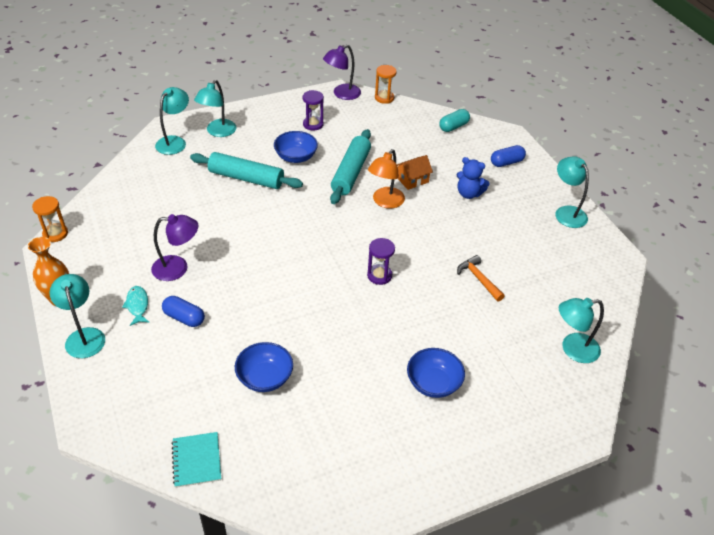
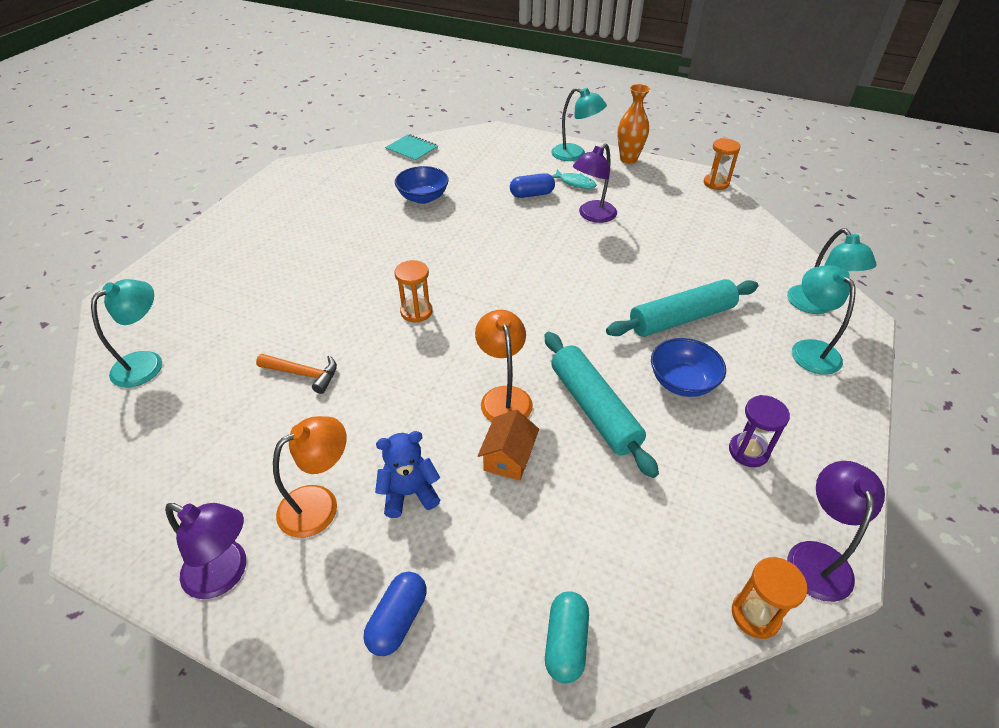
camera: 140 degrees right, 0 degrees up
(379, 275) = (416, 312): purple hourglass -> orange hourglass
(433, 383) = (282, 261): blue bowl -> none
(511, 213) = (319, 503): none -> orange lamp
(566, 212) = (226, 574): turquoise lamp -> purple lamp

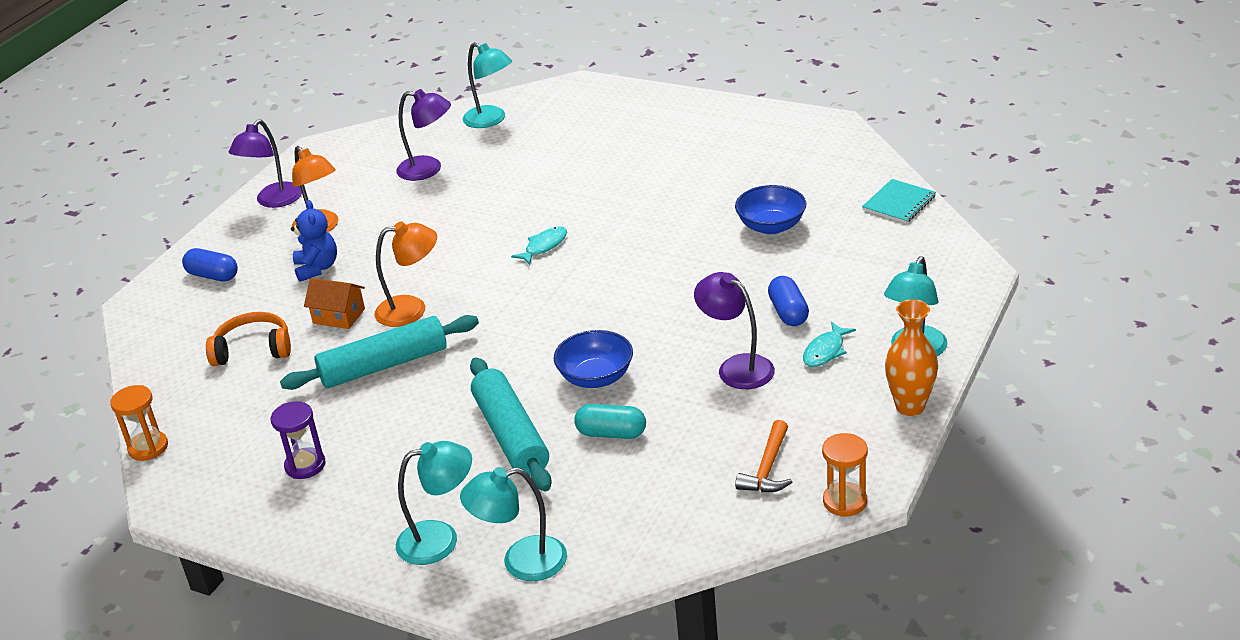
camera: 95 degrees right, 10 degrees down
(303, 374) = (463, 197): orange hammer -> orange hammer (767, 468)
(416, 312) = (544, 246): orange hourglass -> turquoise fish
(565, 642) = (167, 350): turquoise capsule -> turquoise capsule (611, 433)
(566, 534) = (253, 349): none -> orange headphones
(682, 382) = (407, 428): blue bowl -> blue bowl (596, 377)
(817, 557) = (181, 493): purple lamp -> purple lamp (428, 169)

